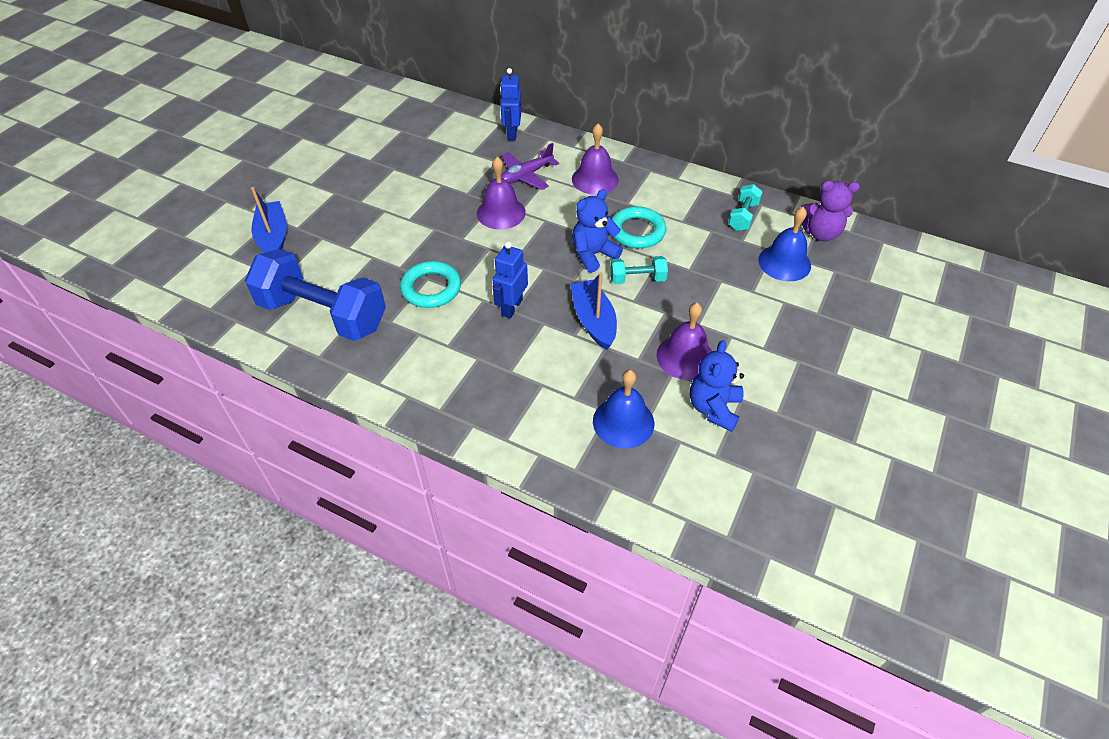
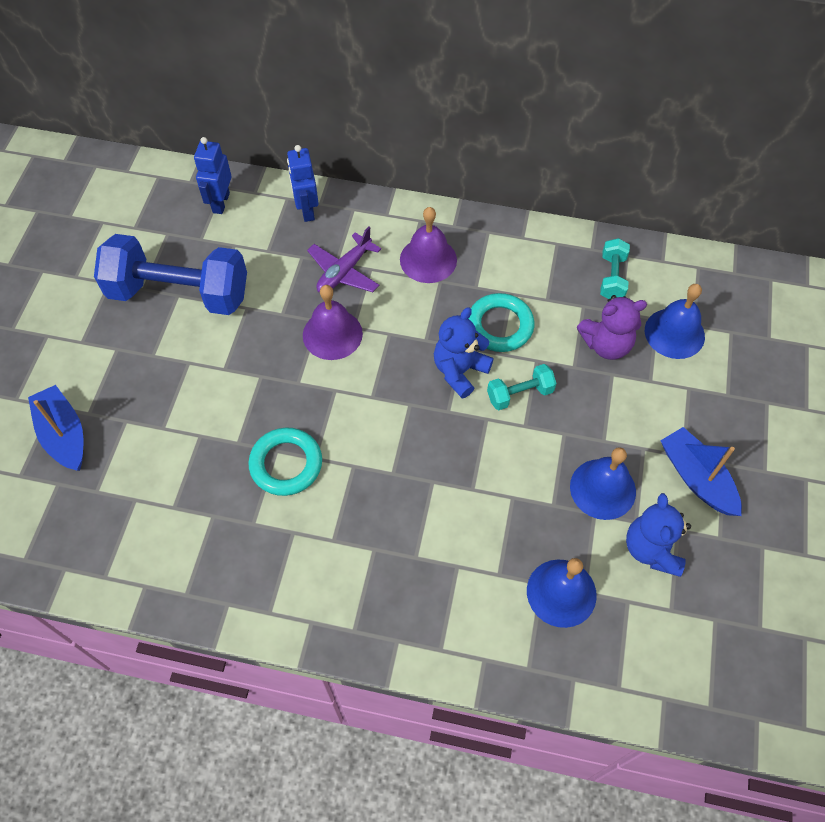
camera: 15 degrees left, 10 degrees up
(323, 314) = (169, 533): blue dumbbell -> blue dumbbell (179, 293)
(511, 307) = (389, 468): blue robot -> blue robot (220, 203)
(593, 321) = (488, 465): blue boat -> blue boat (696, 478)
(685, 357) = (602, 489): purple bell -> blue bell
(820, 233) = (702, 282): purple teddy bear -> purple teddy bear (606, 345)

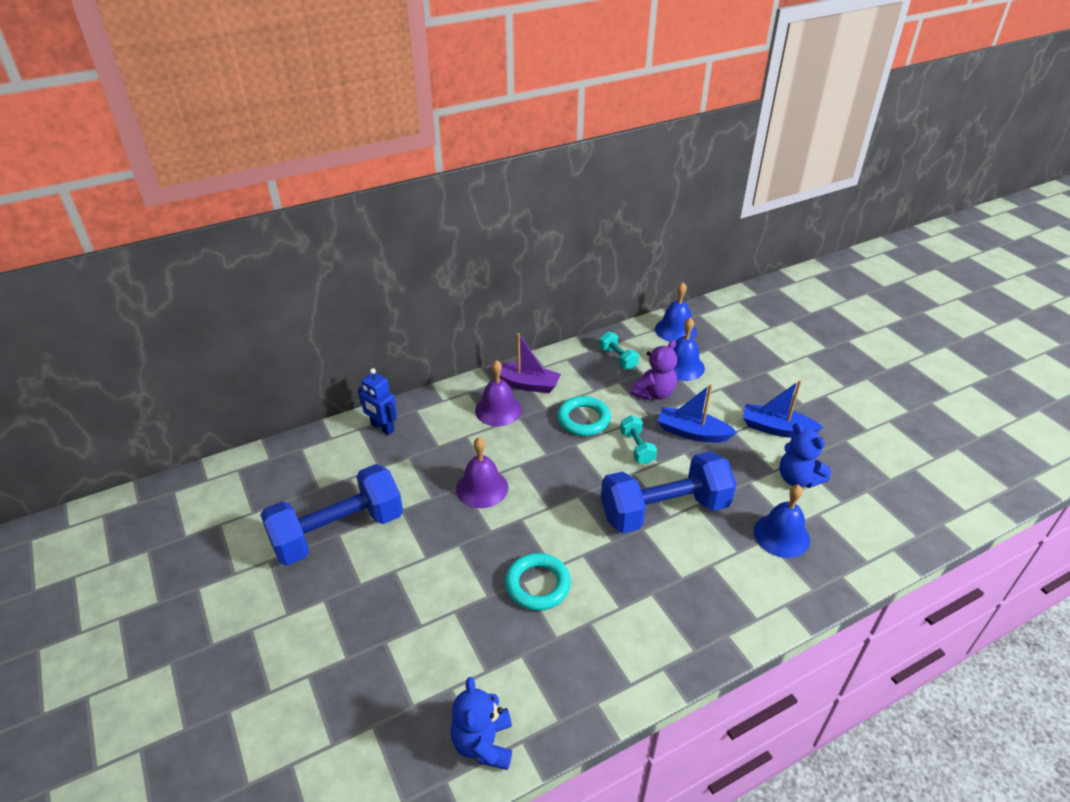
camera: 40 degrees left, 20 degrees down
(64, 435) = (341, 687): blue boat -> blue boat (692, 433)
(220, 203) = (310, 458): blue robot -> none
(344, 272) = (449, 448): purple plane -> none
(459, 371) = (587, 458): blue teddy bear -> blue teddy bear (483, 743)
(474, 479) = (664, 510): none -> blue dumbbell
(484, 248) = (526, 384): none -> purple boat
(520, 394) = (637, 448): turquoise dumbbell -> turquoise dumbbell turned 45 degrees counterclockwise
(602, 489) = (738, 466): blue bell -> blue bell (675, 330)

